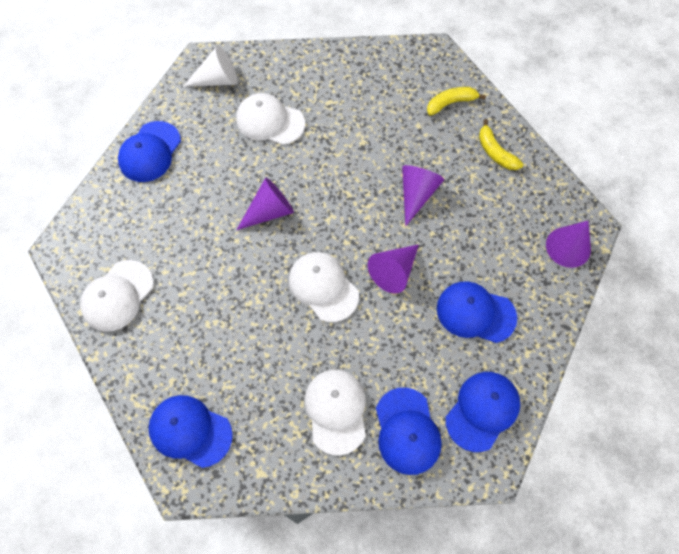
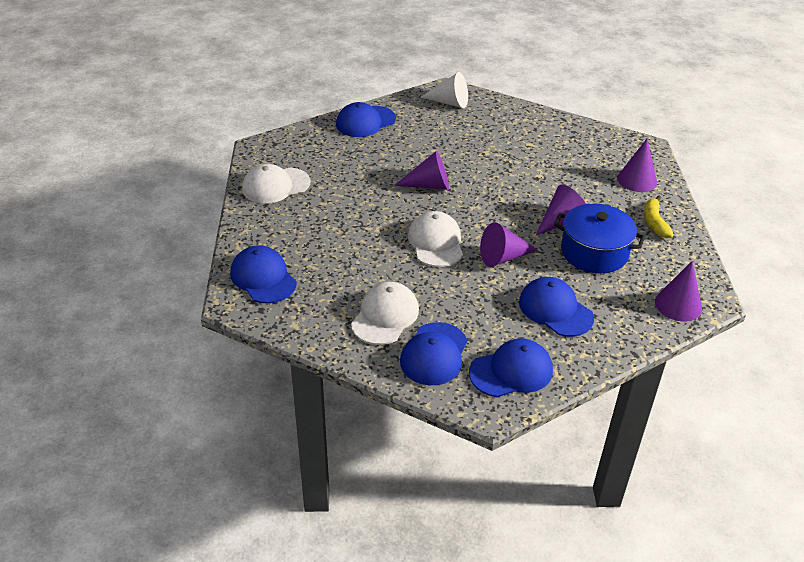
camera: 30 degrees right, 25 degrees down
(270, 121) = (472, 138): white cap -> none
(451, 103) = (637, 180): yellow banana -> purple cone
(467, 220) = (594, 252): none -> blue pot

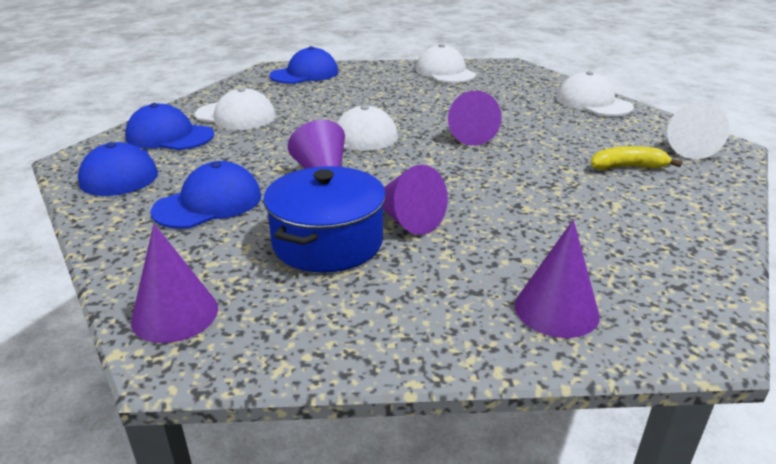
camera: 90 degrees right, 10 degrees down
(365, 122) = (593, 103): blue cap -> white cap
(654, 222) = (414, 316): yellow banana -> yellow banana (627, 167)

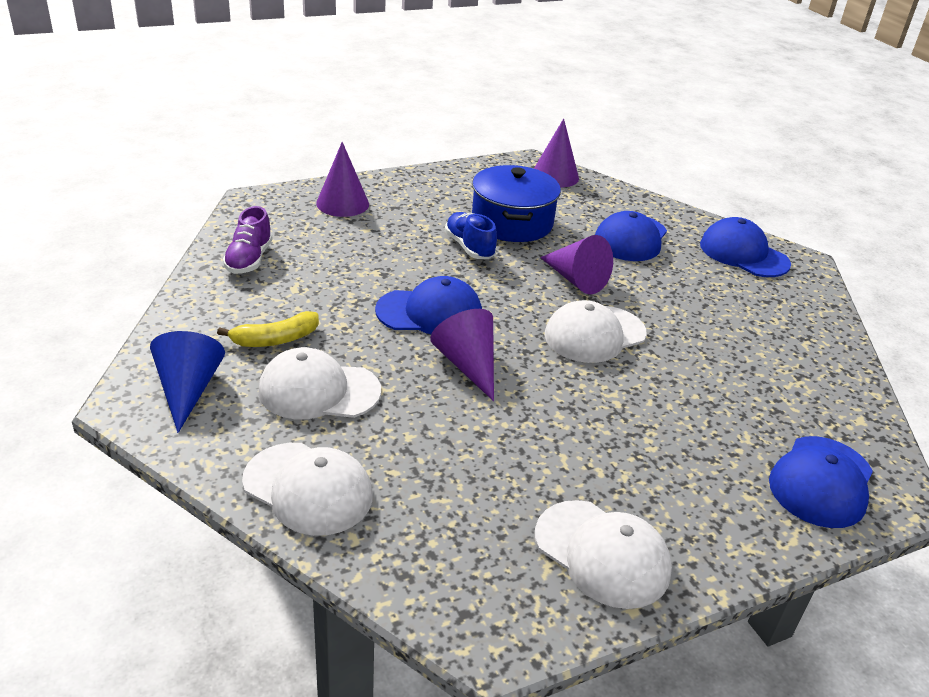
camera: 155 degrees right, 5 degrees up
(169, 136) = (777, 302): blue cap -> blue cap (430, 312)
(236, 116) = (763, 348): white cap -> white cap (319, 391)
(406, 219) = (469, 247): purple cone -> blue shoe
(677, 240) = (249, 260): none -> purple shoe
(689, 148) = (188, 390): white cone -> blue cone

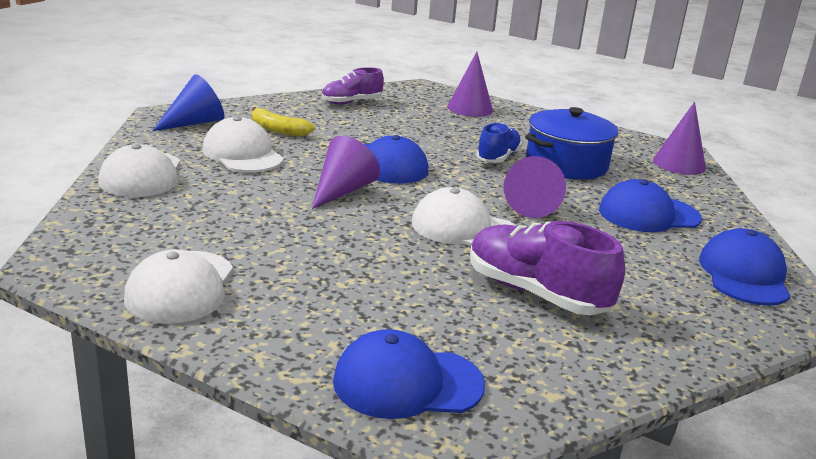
camera: 55 degrees right, 10 degrees down
(722, 355) = (536, 293): none -> purple shoe

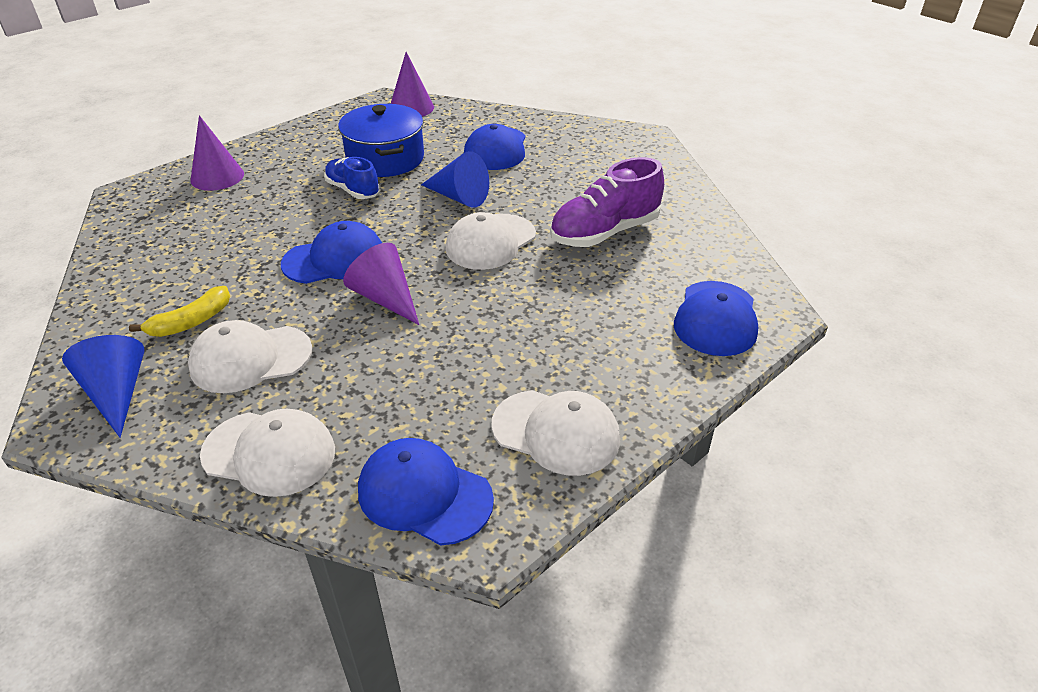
camera: 70 degrees left, 15 degrees up
(351, 102) = (139, 252): purple shoe -> none
(532, 205) = (459, 197): purple cone -> blue cone
(744, 275) = (596, 141): blue cap -> blue cap (424, 494)

